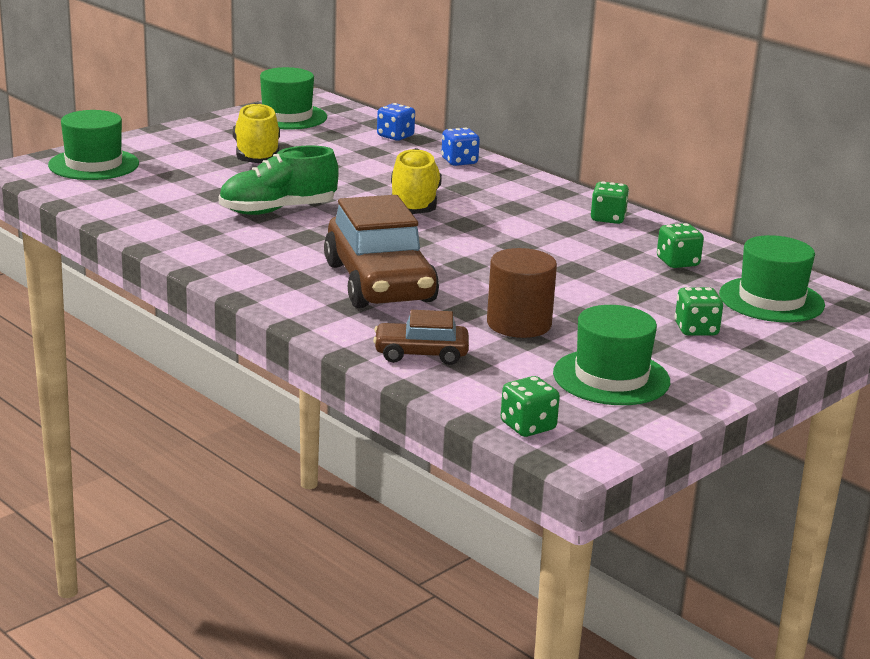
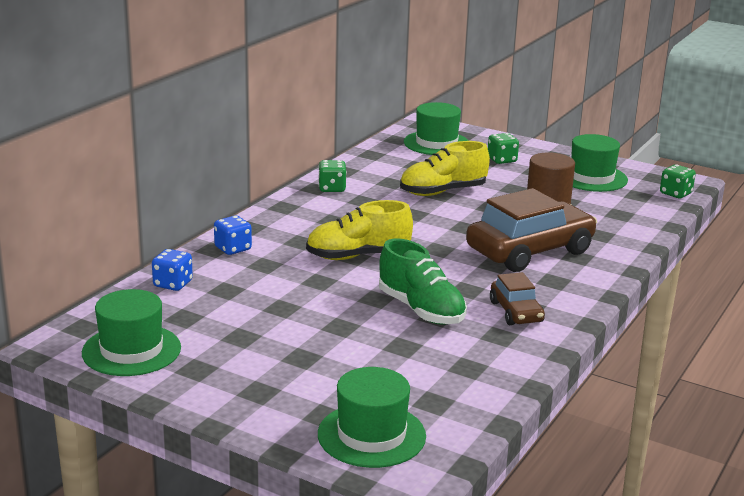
camera: 105 degrees left, 0 degrees up
(257, 156) = (278, 344): yellow shoe -> yellow shoe (442, 192)
(421, 354) = (624, 227): brown car -> brown car (516, 312)
(677, 262) = (398, 166): green dice -> none

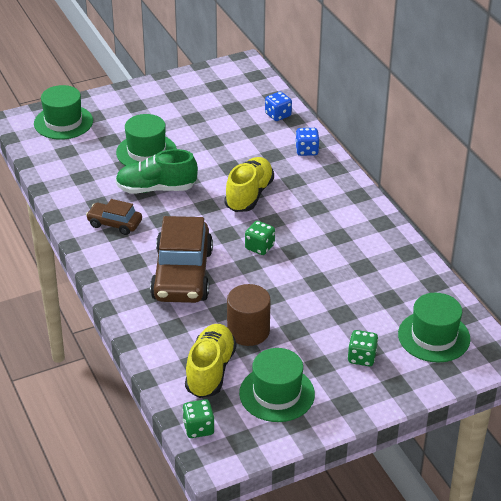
camera: 125 degrees right, 15 degrees up
(131, 350) = (215, 82): green hat -> green hat (146, 152)
(332, 188) = (374, 230): green dice -> green dice (259, 247)
(442, 192) = (321, 285): yellow shoe -> yellow shoe (210, 371)

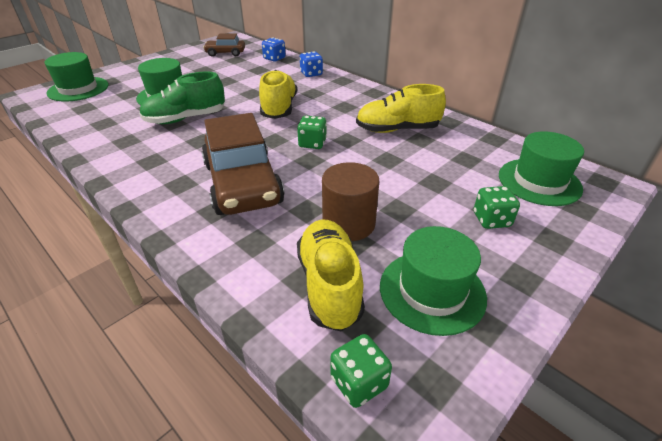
camera: 20 degrees left, 0 degrees up
(114, 224) = (149, 153): brown car -> brown car (225, 53)
(348, 250) = (397, 130): none -> yellow shoe

